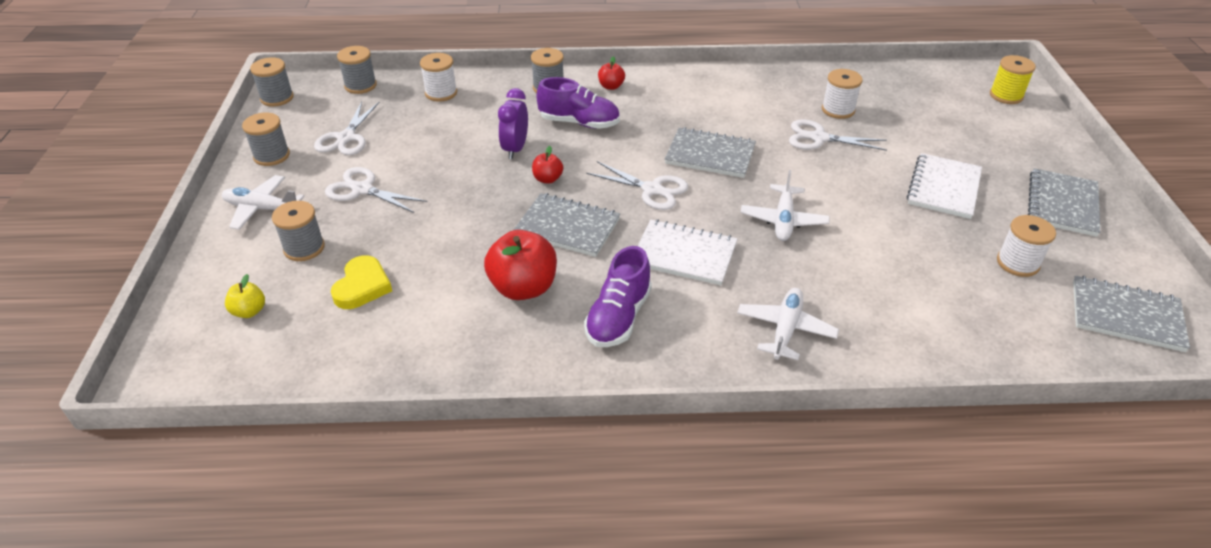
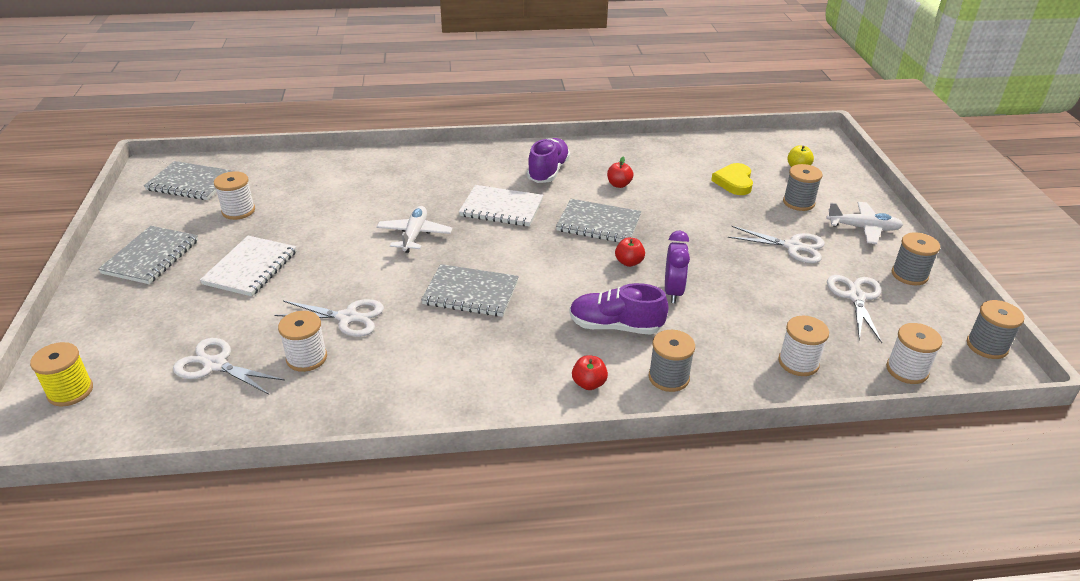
camera: 175 degrees right, 5 degrees down
(360, 85) = (907, 370): grey spool -> white spool
(523, 288) = (619, 185): red apple -> red apple, size x0.51
(652, 189) = (529, 256): white scissors -> white scissors (215, 365)
(785, 329) = (435, 169): white plane -> none

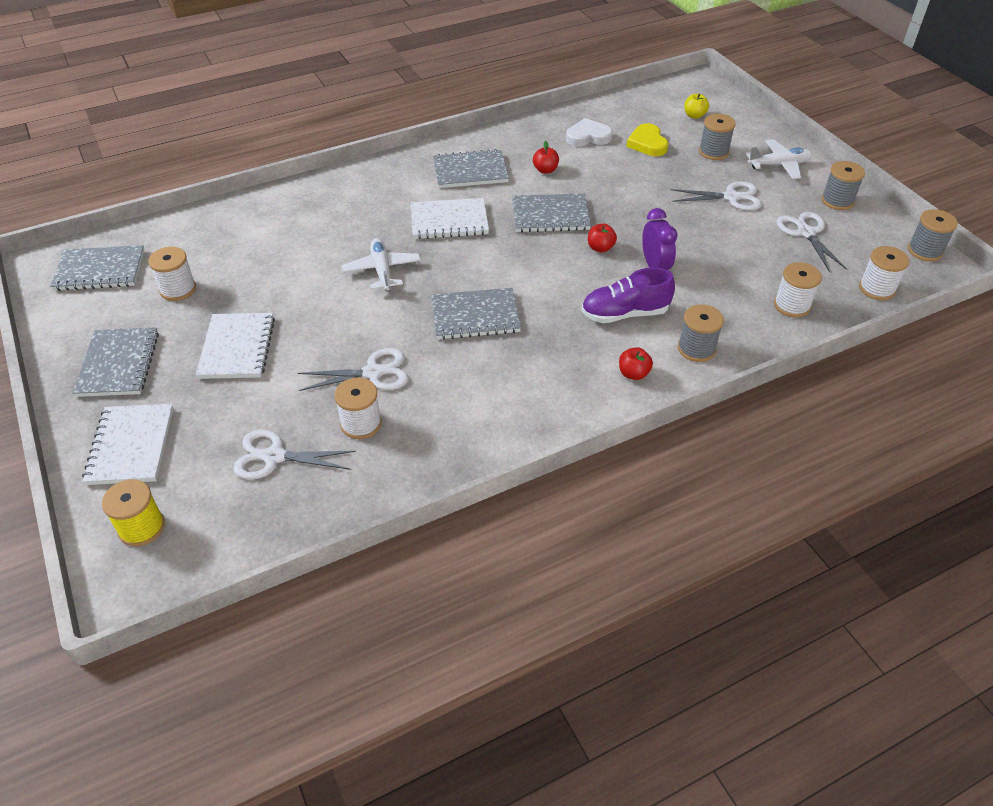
camera: 20 degrees left, 10 degrees up
(112, 323) = (131, 446): none -> white notebook
(548, 171) = (470, 171): purple shoe -> grey notebook
(678, 165) = (588, 137): none -> white heart

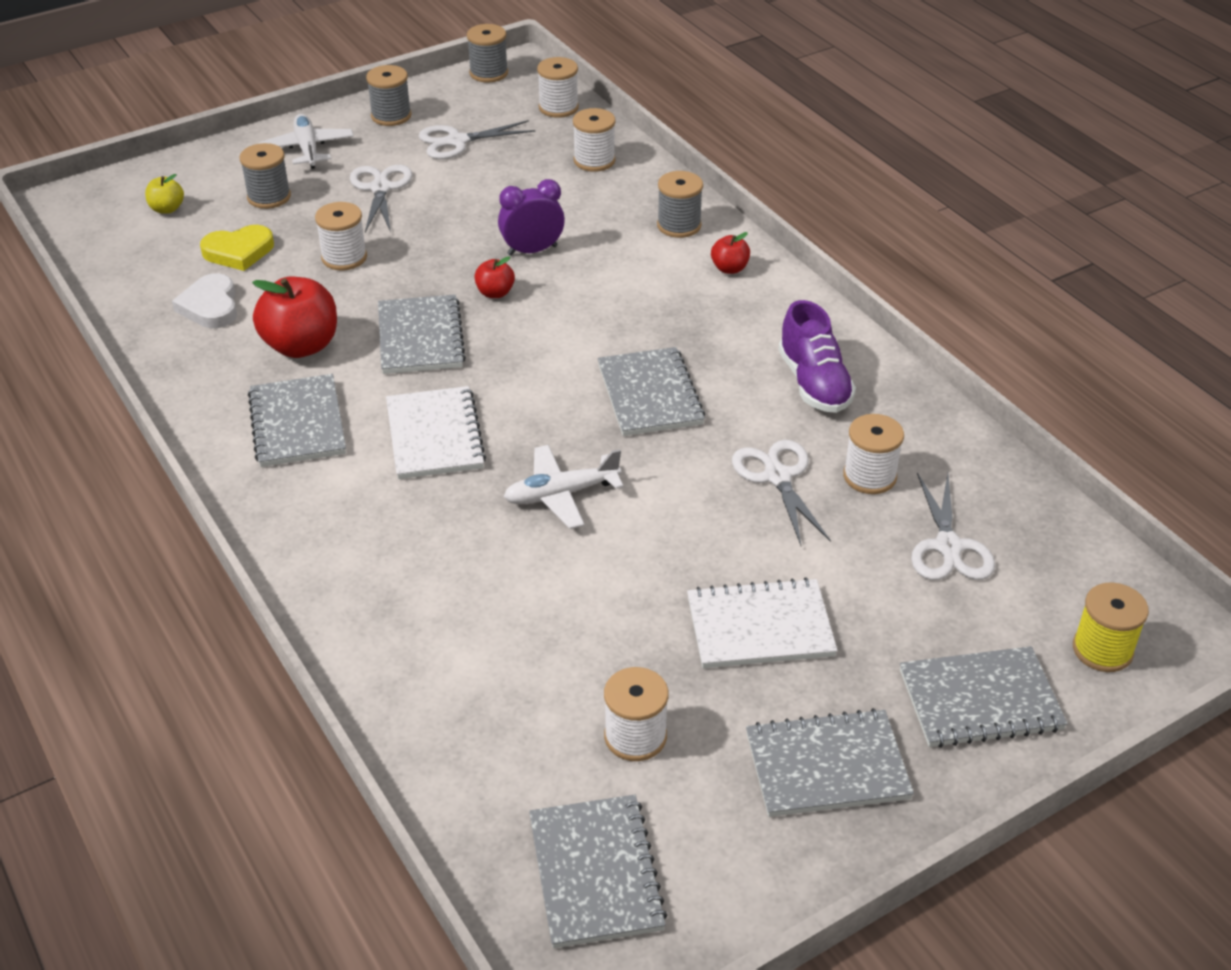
camera: 95 degrees left, 5 degrees down
(131, 446) = (980, 700): white notebook -> grey notebook
(545, 170) = (301, 346): red apple -> red apple, size x1.97
(624, 314) = (626, 274): purple shoe -> purple shoe (814, 383)
(642, 184) = (344, 257): none -> white spool

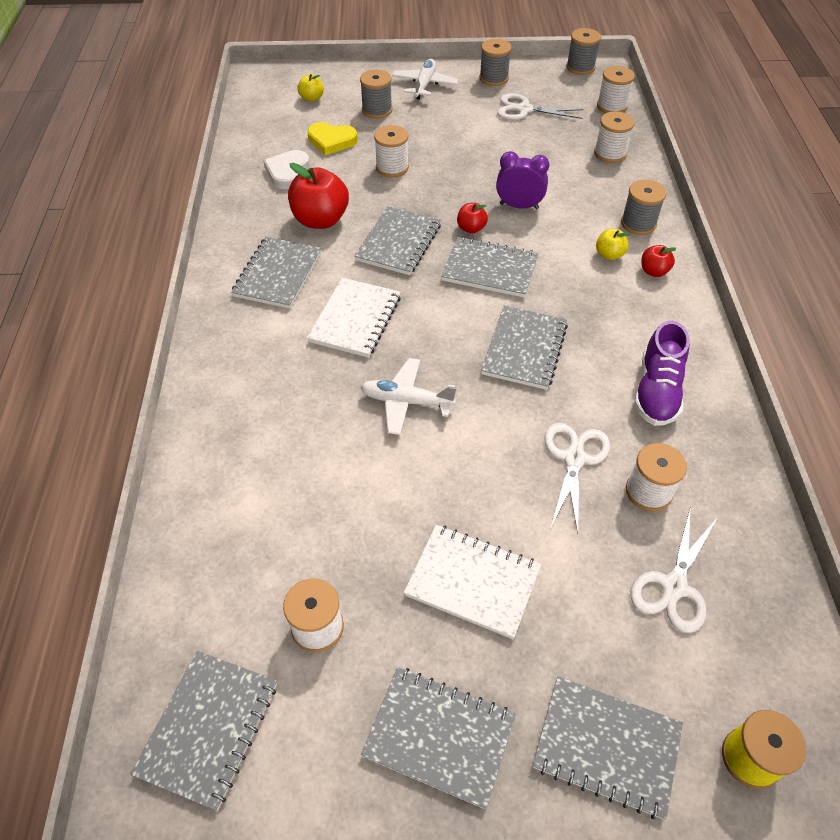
camera: 30 degrees right, 10 degrees up
(380, 188) = (450, 127): white scissors -> none
(550, 328) = (490, 269): none -> grey notebook
(671, 268) = (609, 255): none -> yellow apple

